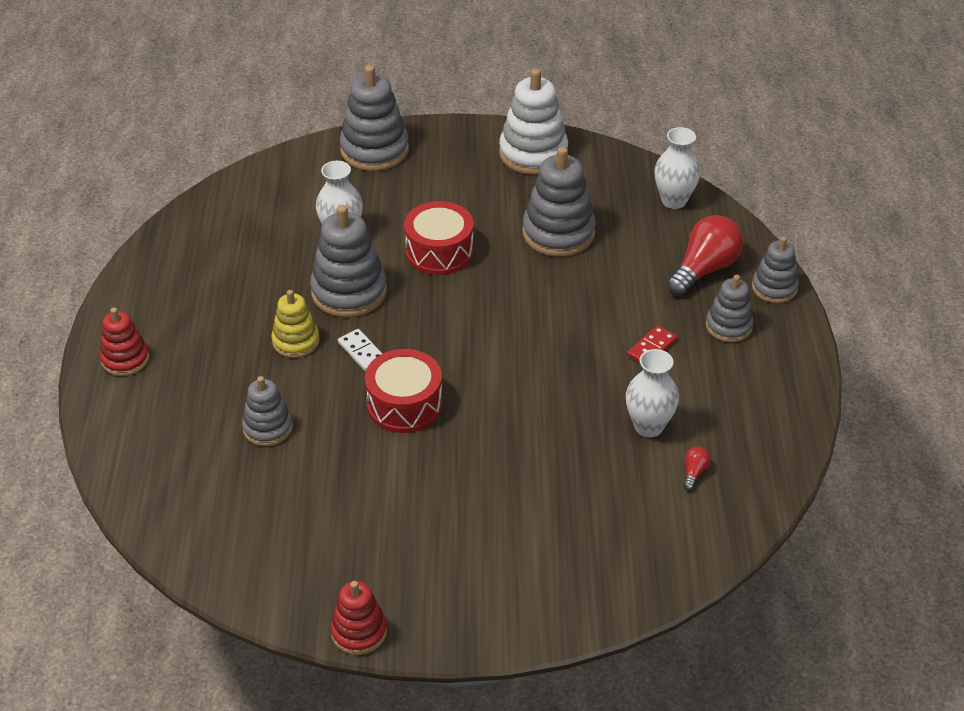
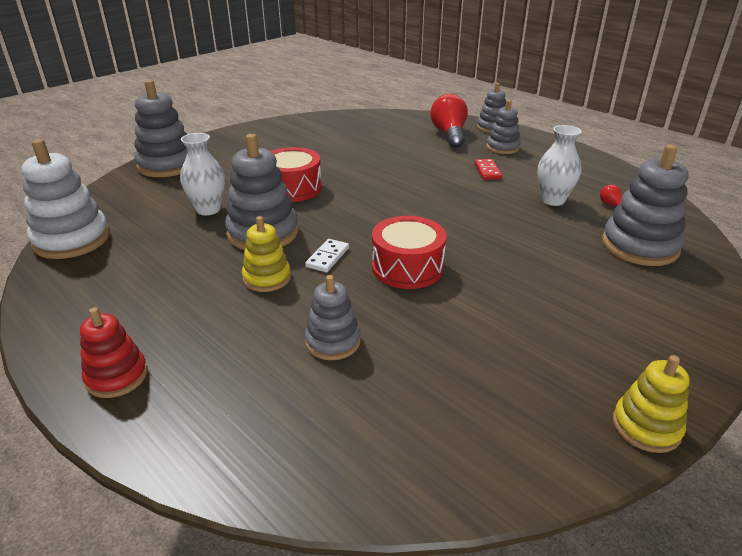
camera: 45 degrees left, 10 degrees down
(359, 631) = (646, 427): red stacking toy -> yellow stacking toy
(361, 352) = (327, 257): white domino -> white domino turned 75 degrees counterclockwise
(533, 153) = (277, 131): white stacking toy -> white stacking toy (72, 240)
(558, 233) = (350, 152): grey stacking toy -> grey stacking toy (639, 246)
(674, 200) = (385, 119): white vase -> none

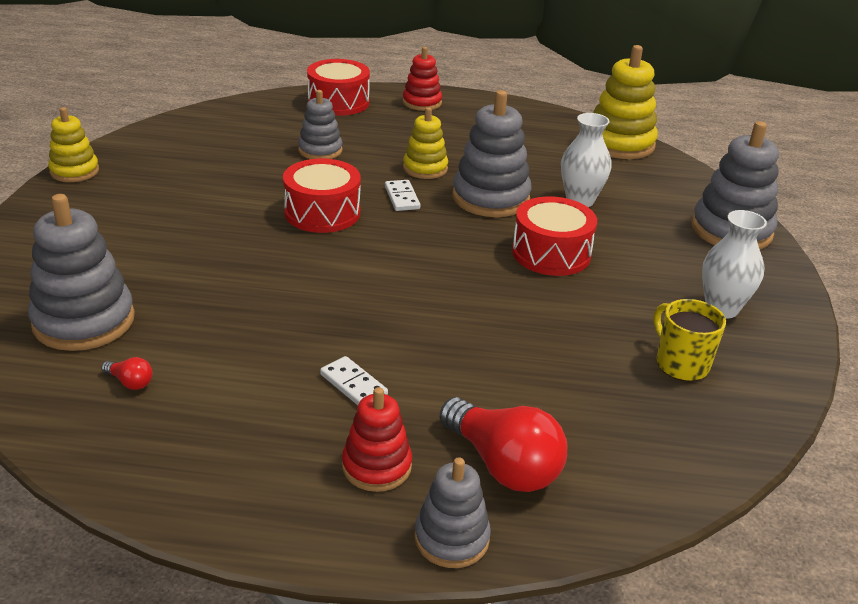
camera: 140 degrees right, 0 degrees up
(72, 240) = (619, 144): white stacking toy -> yellow stacking toy
(207, 429) = (338, 102): none -> red drum
(323, 135) = (681, 364): none -> yellow mug
(487, 171) = (353, 385): red domino -> white domino
(502, 147) = (376, 466): grey stacking toy -> red stacking toy
(553, 200) = (221, 359): white vase -> white vase (721, 309)

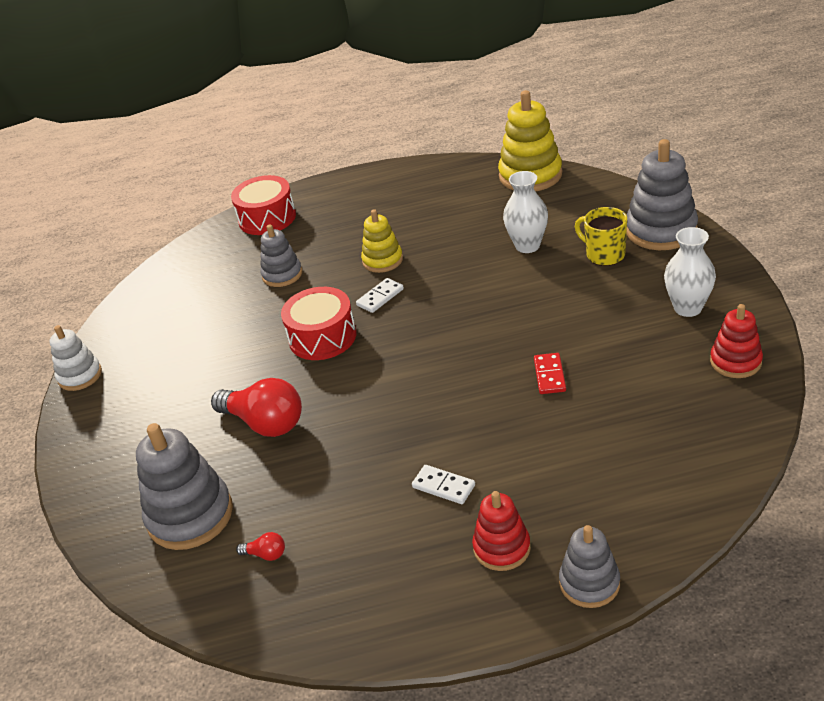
camera: 10 degrees left, 5 degrees up
(74, 171) = (80, 376): yellow stacking toy -> white stacking toy
(402, 198) = (380, 297): white domino -> white domino turned 75 degrees clockwise
(422, 102) = (340, 192): red stacking toy -> red stacking toy (735, 361)
(490, 198) = (453, 270): grey stacking toy -> none
(503, 465) = (594, 509): red light bulb -> red light bulb (265, 423)
(532, 321) = (549, 375): none -> red domino
(551, 253) = (531, 306): red drum -> none
(681, 364) = (681, 370): yellow mug -> yellow mug (604, 255)

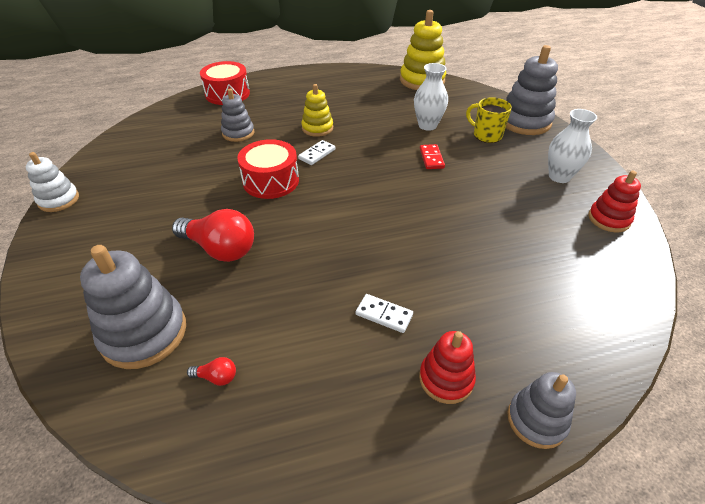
camera: 10 degrees left, 5 degrees up
(549, 375) = (461, 222): red domino -> red domino (431, 158)

